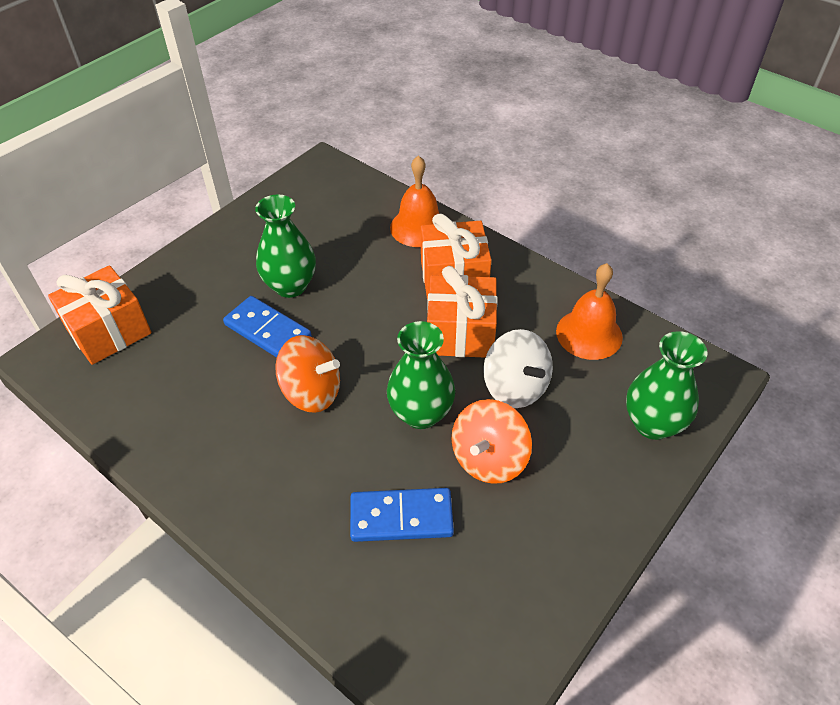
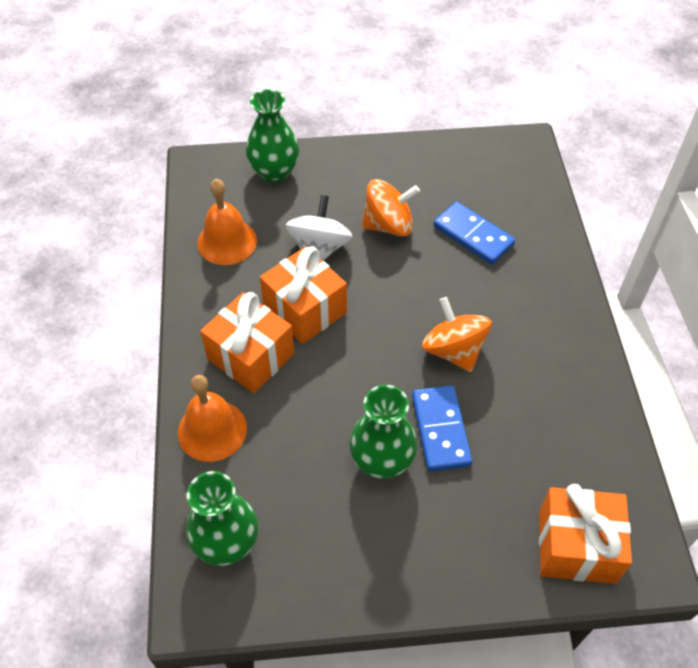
camera: 135 degrees left, 5 degrees up
(421, 413) = (397, 279): green vase -> green vase (227, 543)

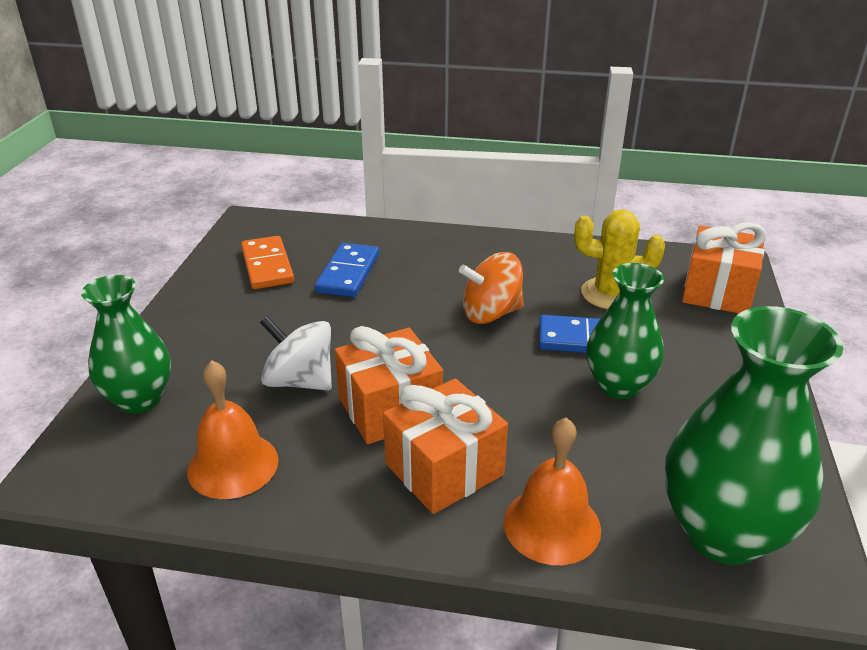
camera: 75 degrees left, 20 degrees down
(227, 543) = (723, 533): green vase -> green vase, size x1.54
(388, 225) = (298, 323): orange spinning top -> none
(460, 180) = (267, 266): none -> orange domino
(473, 235) = (348, 273): blue domino -> blue domino turned 45 degrees counterclockwise
(527, 444) = (610, 294): none -> yellow cactus

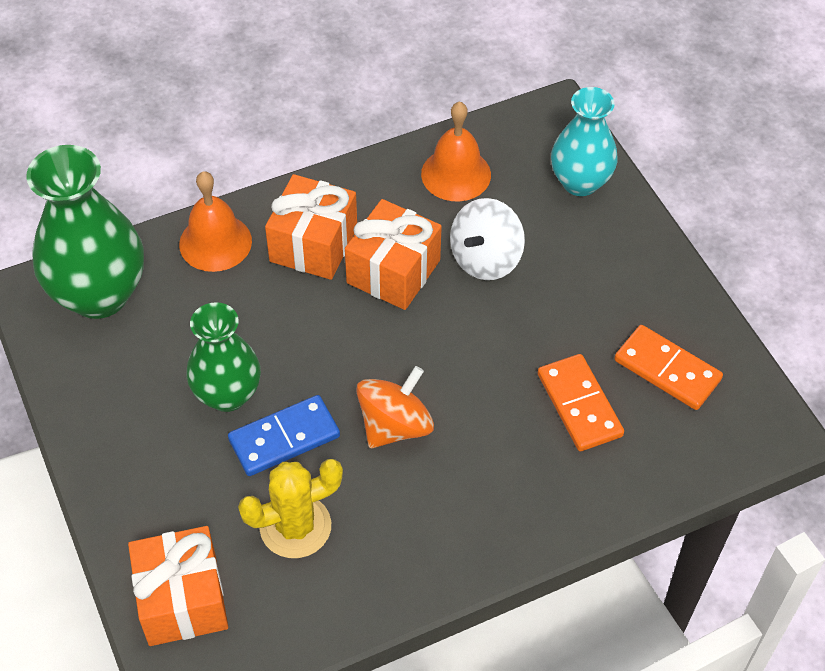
camera: 145 degrees right, 20 degrees up
(139, 399) = (580, 182): green vase -> turquoise vase
(300, 381) = (485, 259): white spinning top -> white spinning top turned 135 degrees clockwise
(348, 273) = (579, 405): blue domino -> orange domino

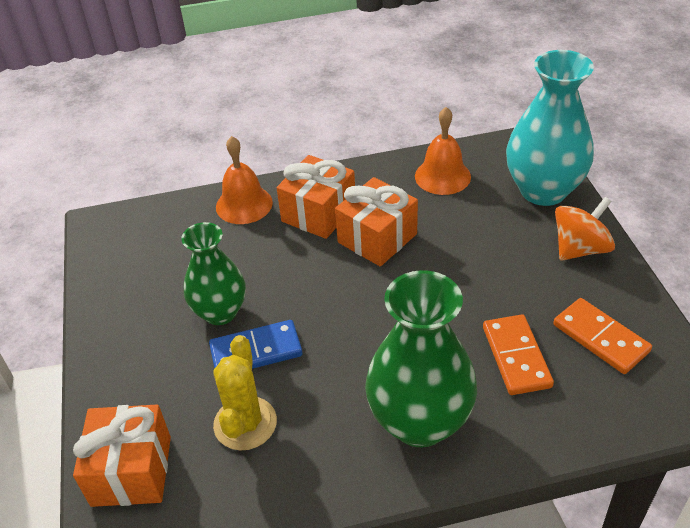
camera: 15 degrees right, 10 degrees down
(99, 294) = (146, 231): green vase -> green vase (420, 422)
(295, 526) = (245, 423): yellow cactus -> yellow cactus turned 75 degrees counterclockwise
(395, 425) = (351, 353): orange spinning top -> orange spinning top (580, 248)
(485, 259) = (454, 237): white spinning top -> none
(580, 182) = (543, 190): turquoise vase -> turquoise vase, size x1.54

